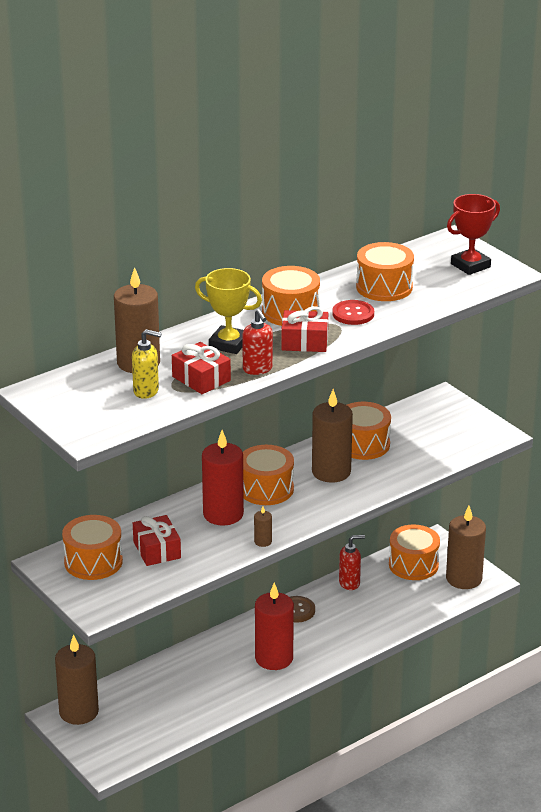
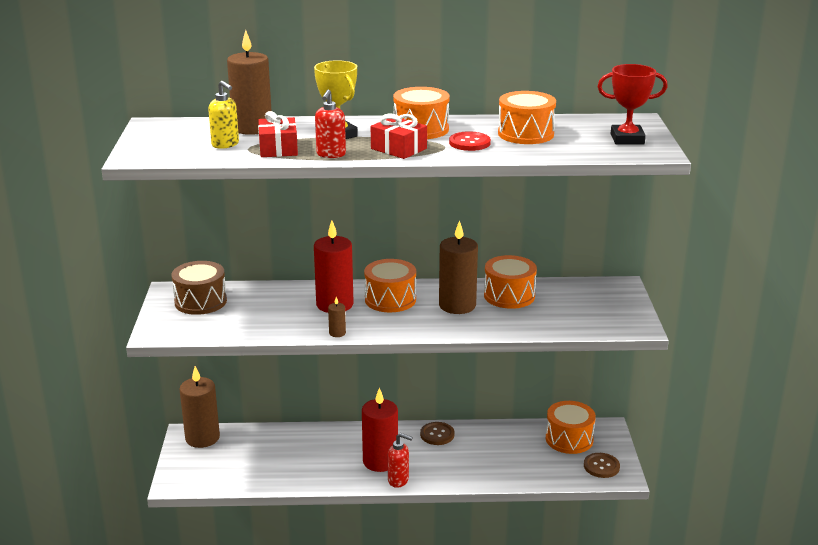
camera: 35 degrees right, 5 degrees down
(93, 562) = (200, 301): orange drum -> brown drum
(157, 550) = (254, 310): red gift -> none
(349, 583) = (501, 432): red soap dispenser -> red soap dispenser (398, 480)
(464, 578) = (601, 466): brown candle -> brown button

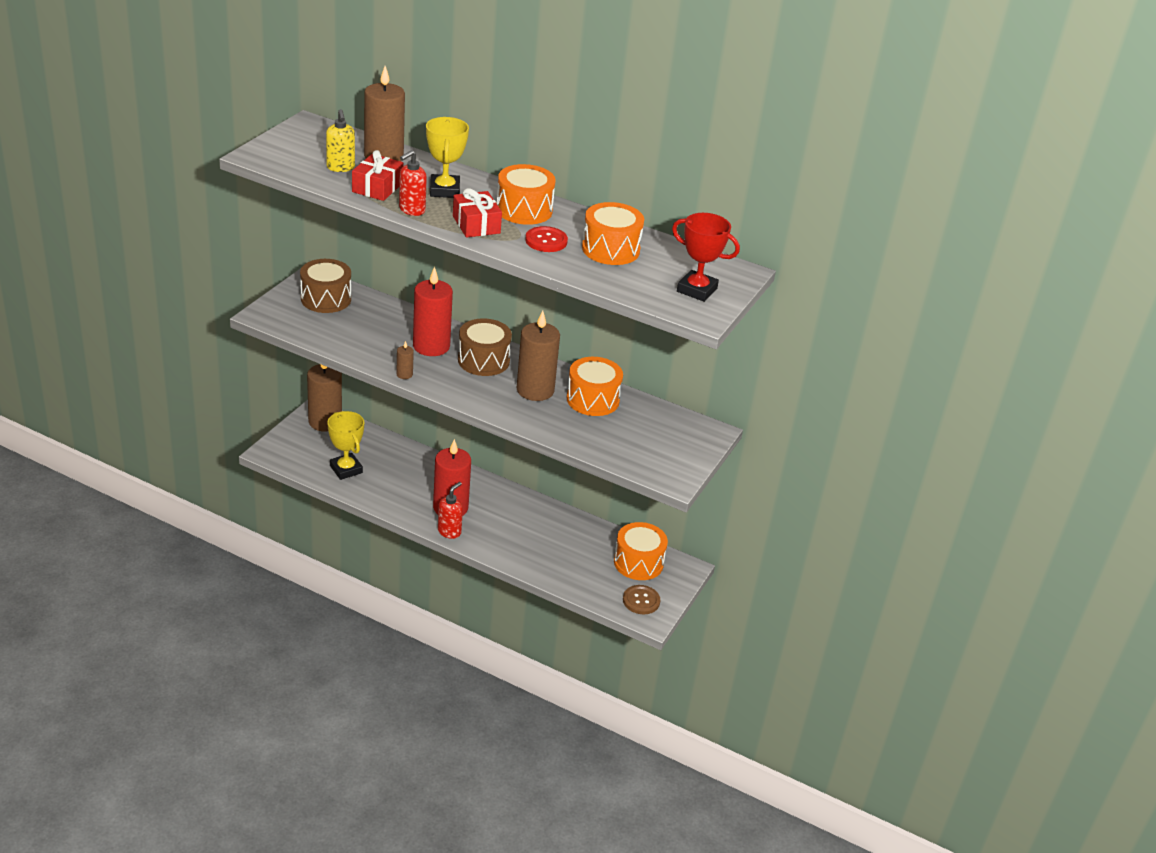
camera: 25 degrees right, 10 degrees up
(259, 468) = (346, 469): none -> yellow trophy
(390, 299) = (483, 360): orange drum -> brown drum
(398, 480) = (449, 531): red soap dispenser -> red soap dispenser turned 105 degrees counterclockwise
(437, 434) = (523, 505): brown button -> none

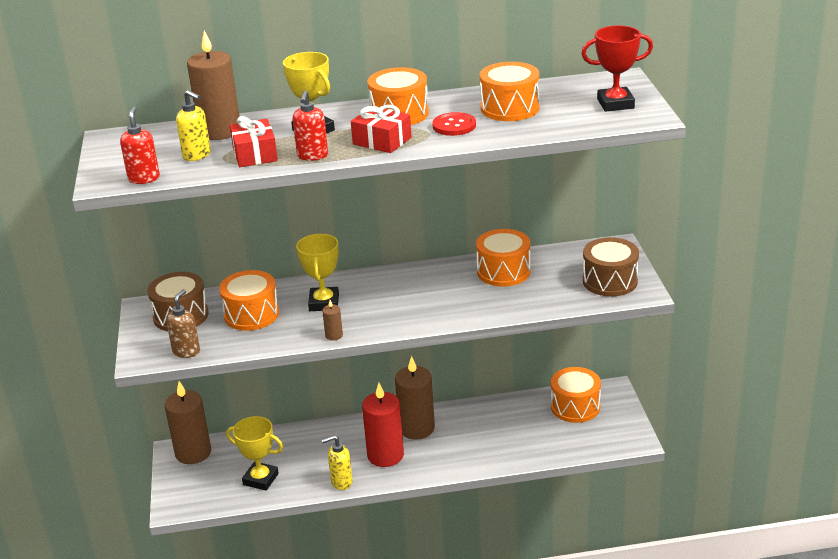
camera: 30 degrees left, 5 degrees down
(296, 327) = (186, 351): none -> brown soap dispenser
(372, 325) = (251, 314): none -> orange drum
(396, 507) = (341, 482): none -> yellow soap dispenser
(431, 346) = (324, 303): red candle -> yellow trophy
(449, 531) = (408, 474): red soap dispenser -> red soap dispenser (144, 178)
(483, 360) = (381, 290): brown drum -> brown drum (610, 281)
(535, 390) = (452, 289): brown candle -> brown candle (417, 428)
(641, 601) = (612, 432): brown button -> none

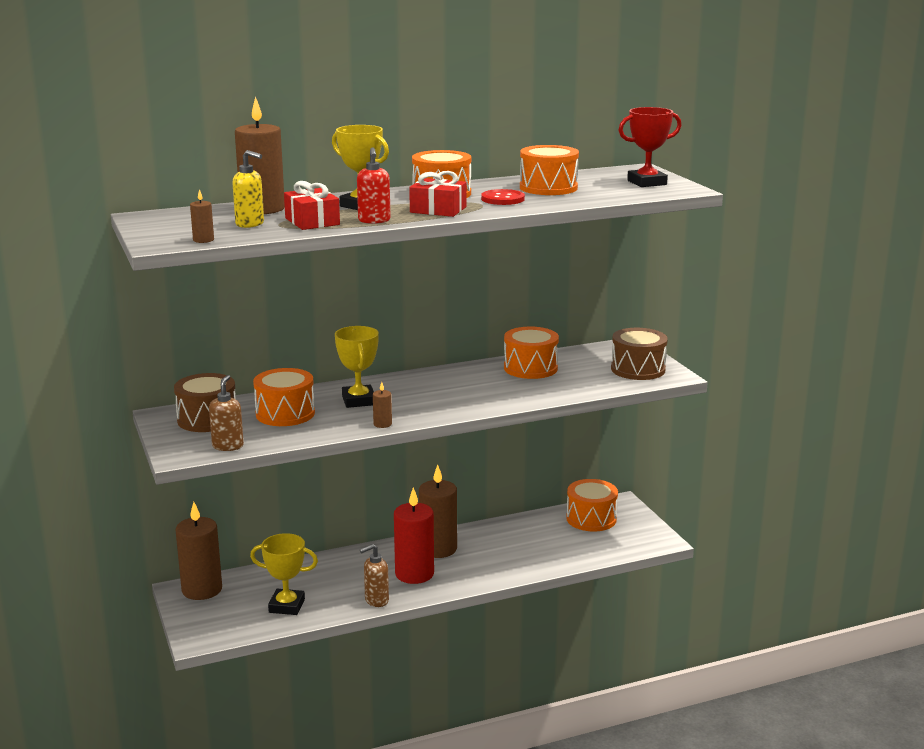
camera: 15 degrees left, 10 degrees down
(144, 178) = (203, 240): red soap dispenser -> brown candle
(341, 482) = (376, 600): yellow soap dispenser -> brown soap dispenser

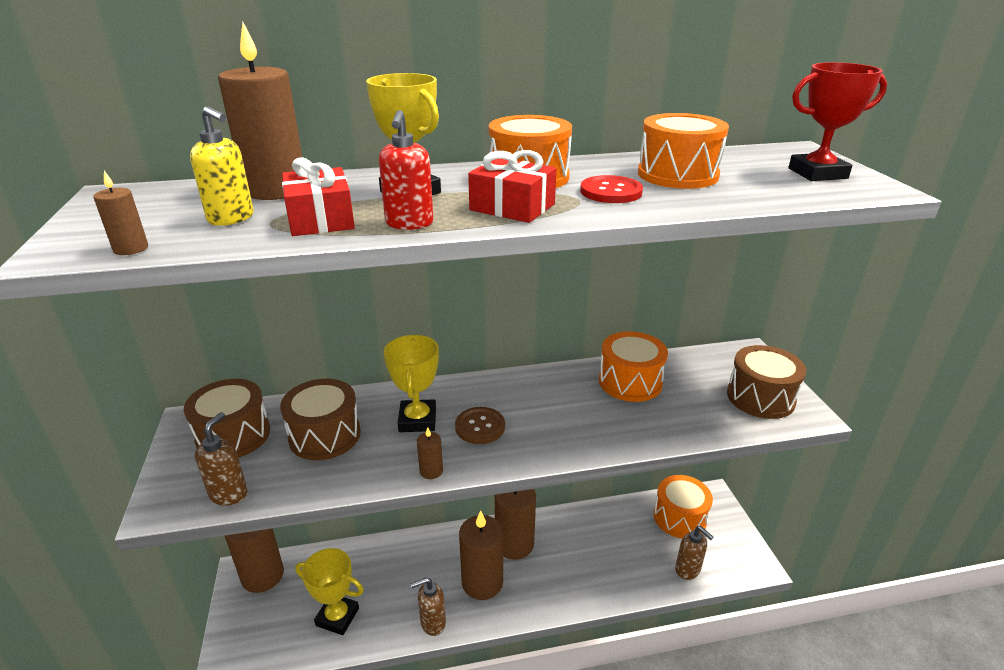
camera: 10 degrees right, 10 degrees up
(285, 413) = (325, 435): orange drum -> brown drum
(412, 400) = (480, 427): none -> brown button
(414, 574) = (482, 582): red candle -> brown candle
(601, 549) = (688, 570): none -> brown soap dispenser

